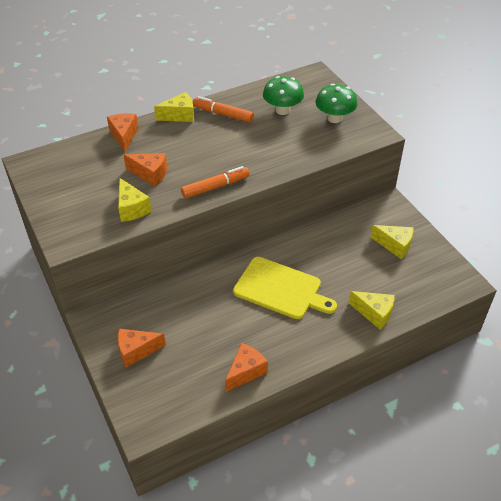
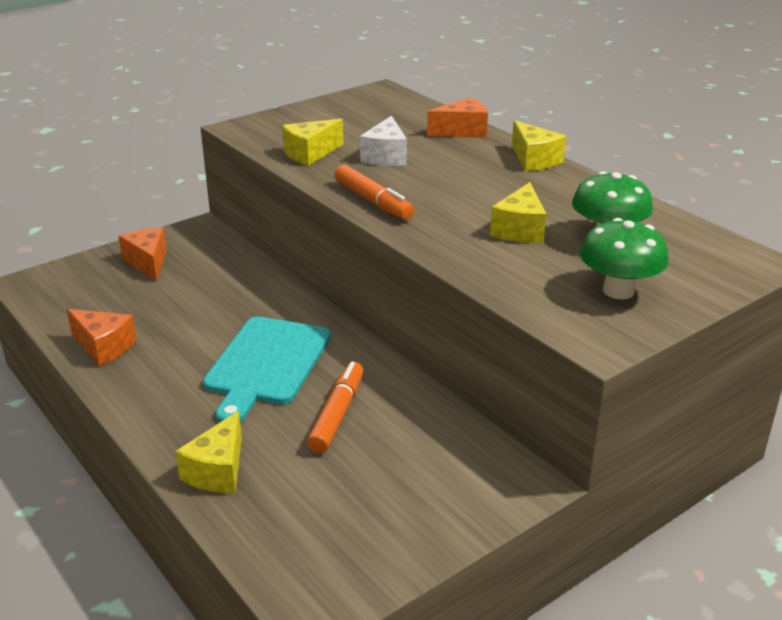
camera: 80 degrees right, 15 degrees down
(150, 174) = (386, 156): orange cheese -> white cheese
(223, 114) = (560, 190): orange marker -> orange marker (337, 414)
(281, 289) = (266, 364): yellow cutting board -> turquoise cutting board
(395, 245) = (401, 493): yellow cheese -> yellow cheese (520, 230)

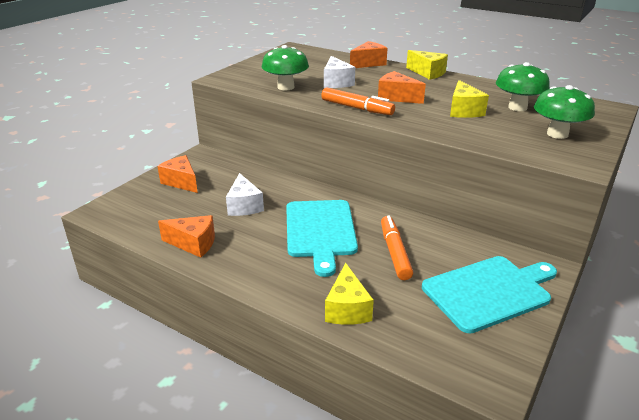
camera: 20 degrees left, 0 degrees up
(199, 310) = (244, 206): none -> white cheese
(310, 154) = (286, 87): yellow cheese -> green mushroom
(416, 495) = (489, 291): none -> turquoise cutting board
(445, 193) = (396, 97): none -> orange cheese

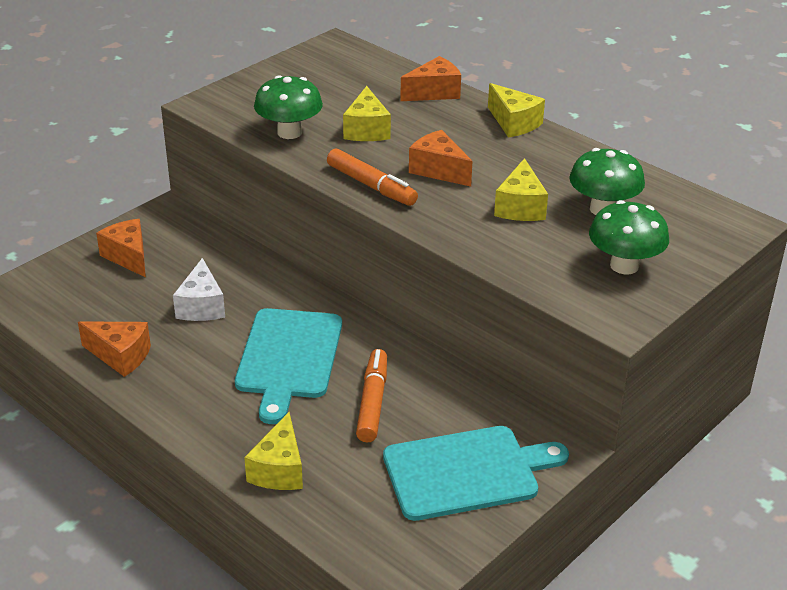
camera: 10 degrees right, 5 degrees up
(336, 82) = (366, 130): white cheese -> yellow cheese

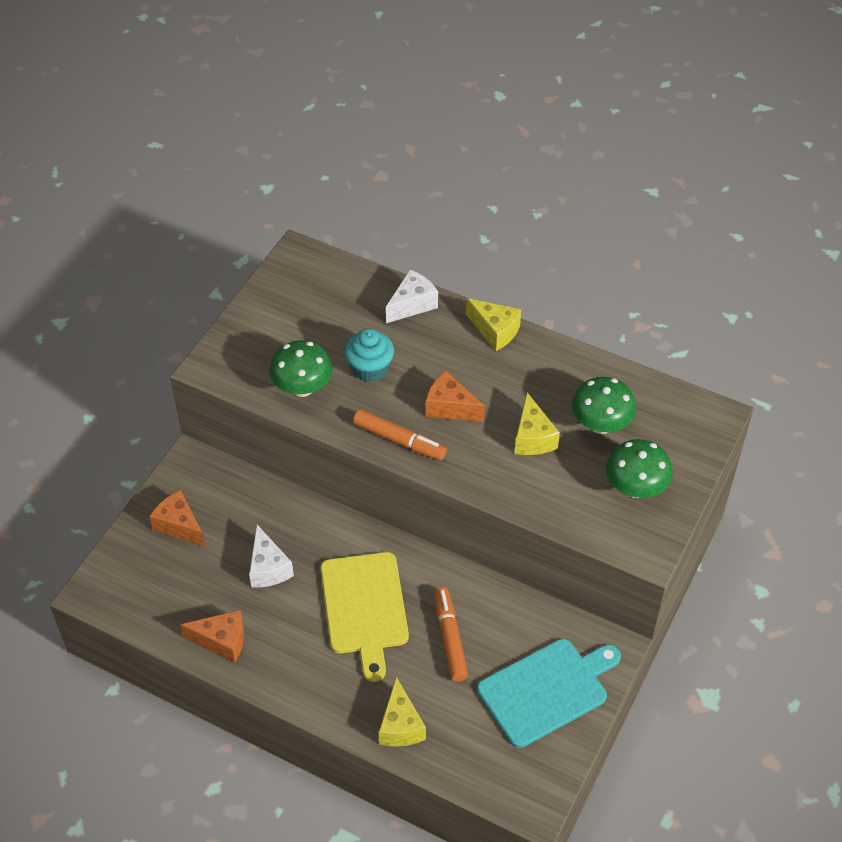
camera: 15 degrees left, 15 degrees up
(289, 358) = (364, 607): turquoise cutting board -> yellow cutting board
(366, 130) = (369, 369): yellow cheese -> turquoise cupcake
(434, 92) = (412, 304): orange cheese -> white cheese

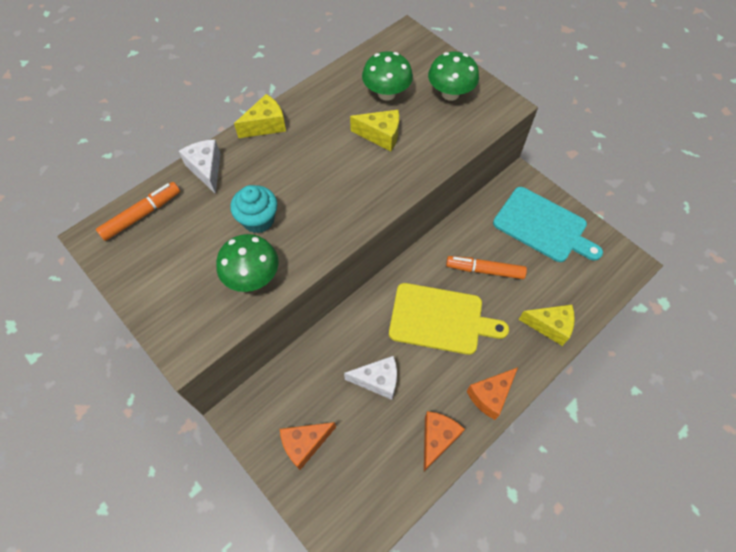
camera: 70 degrees left, 10 degrees up
(399, 440) = (344, 221): orange marker -> orange marker (142, 215)
(450, 407) = (327, 177): orange cheese -> orange cheese (490, 395)
(546, 690) = (543, 226): turquoise cutting board -> turquoise cutting board turned 135 degrees clockwise

